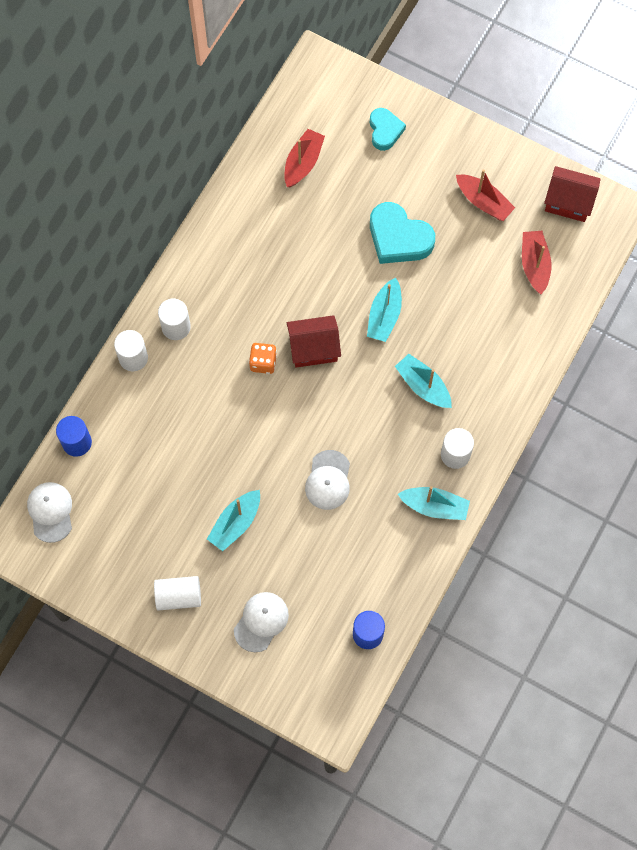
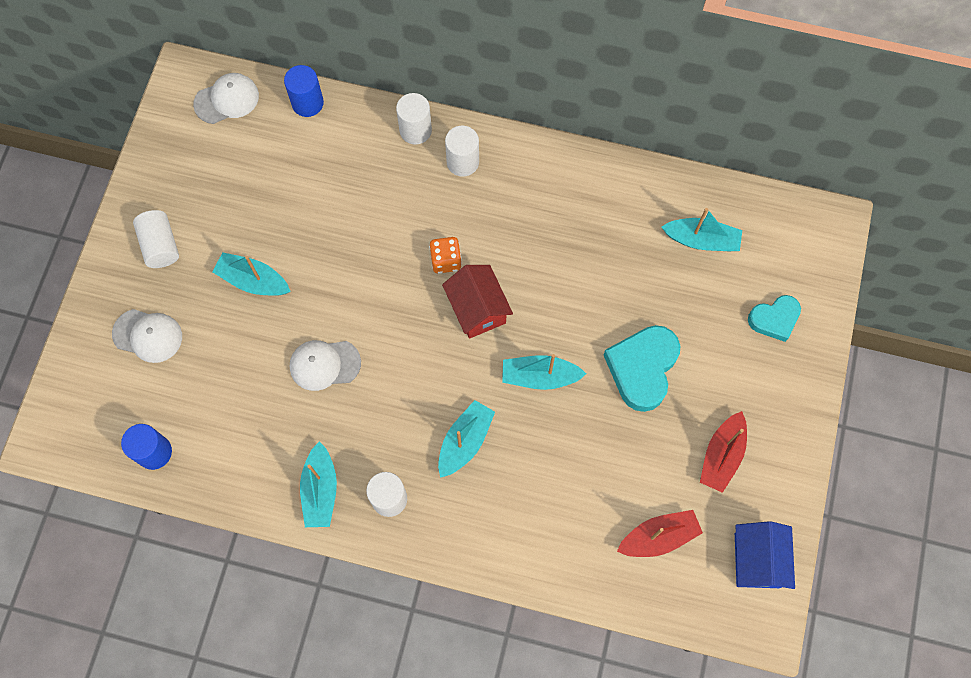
camera: 75 degrees right, 0 degrees up
(303, 163) = (701, 240): red boat -> turquoise boat
(568, 202) = (757, 560): red house -> blue house

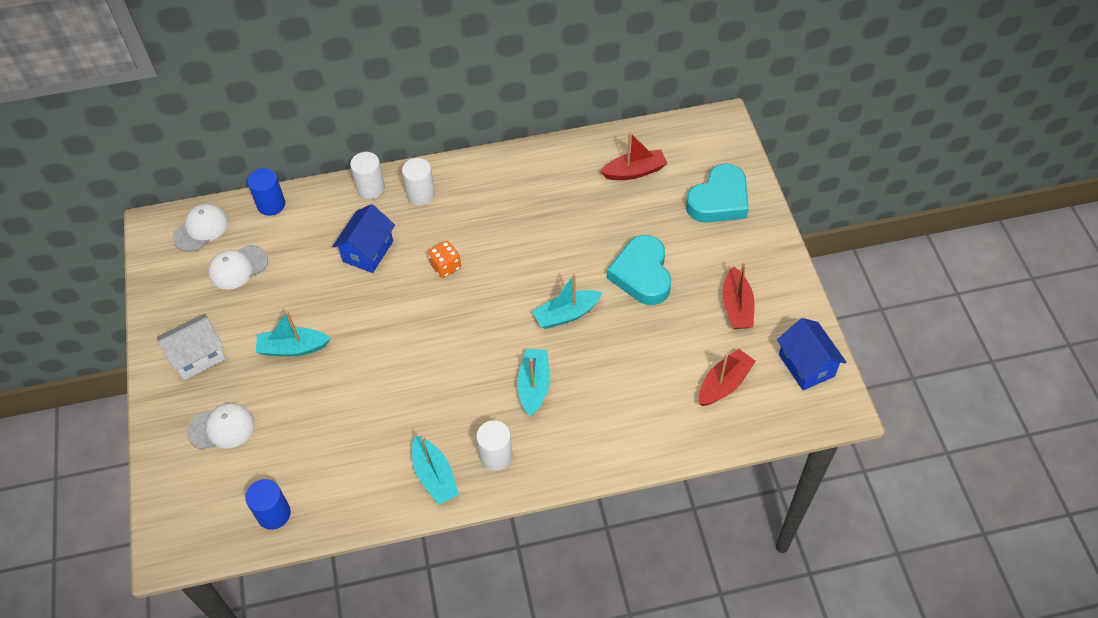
camera: 25 degrees left, 15 degrees down
(160, 245) = (198, 356): white cylinder -> white house
(324, 364) = (387, 382): white cap -> white cap (238, 267)
(377, 205) = (368, 251): none -> blue house
(477, 309) = (490, 289): red house -> none
(701, 240) = (634, 171): turquoise boat -> red boat
(774, 319) = (719, 200): turquoise heart -> turquoise heart, size x1.62

